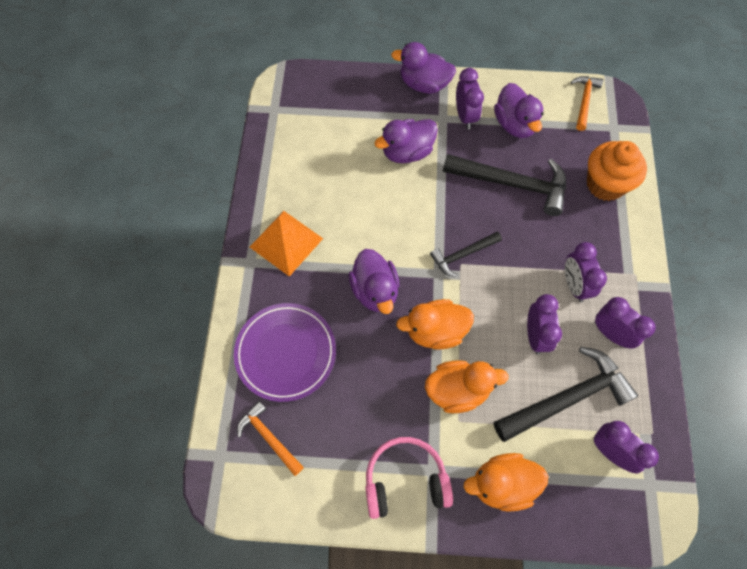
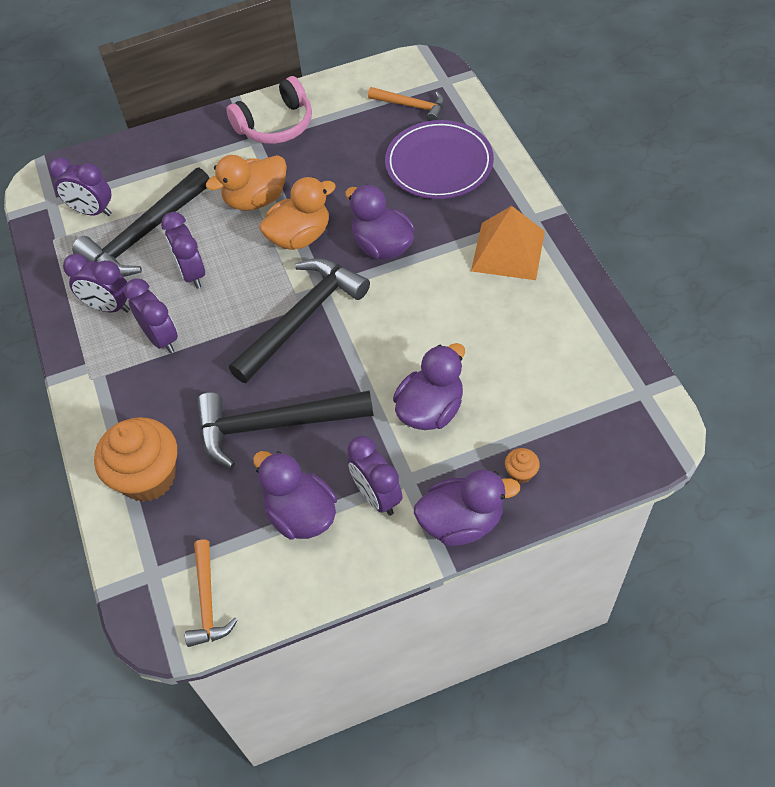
camera: 160 degrees right, 10 degrees down
(375, 95) = (520, 473): none -> orange cupcake
(463, 255) = (302, 318): black hammer -> black hammer, size x1.80
(502, 484) = (188, 153): orange duck -> none

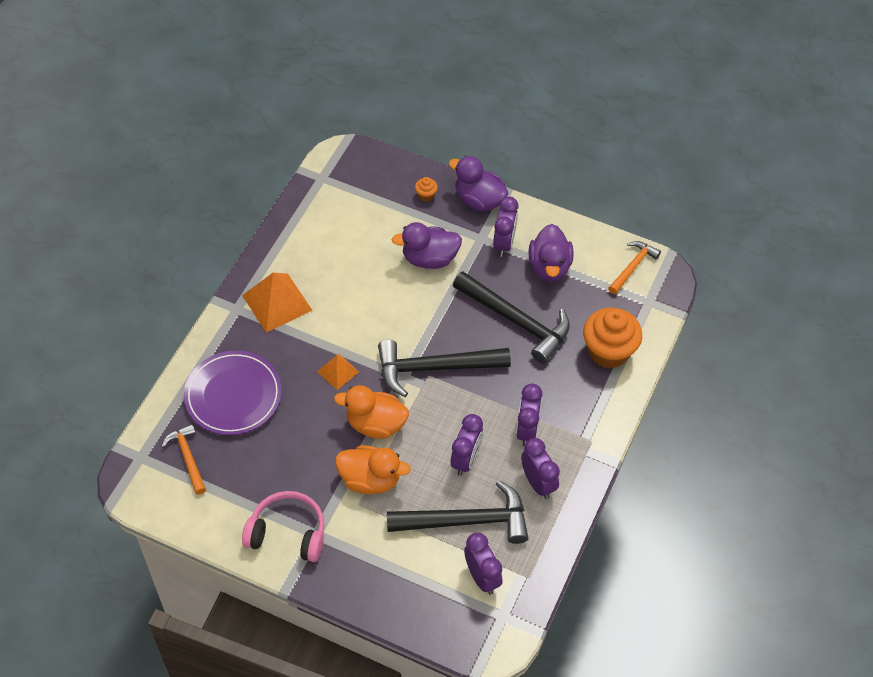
camera: 140 degrees left, 0 degrees up
(382, 246) = (338, 371): purple duck -> orange pyramid

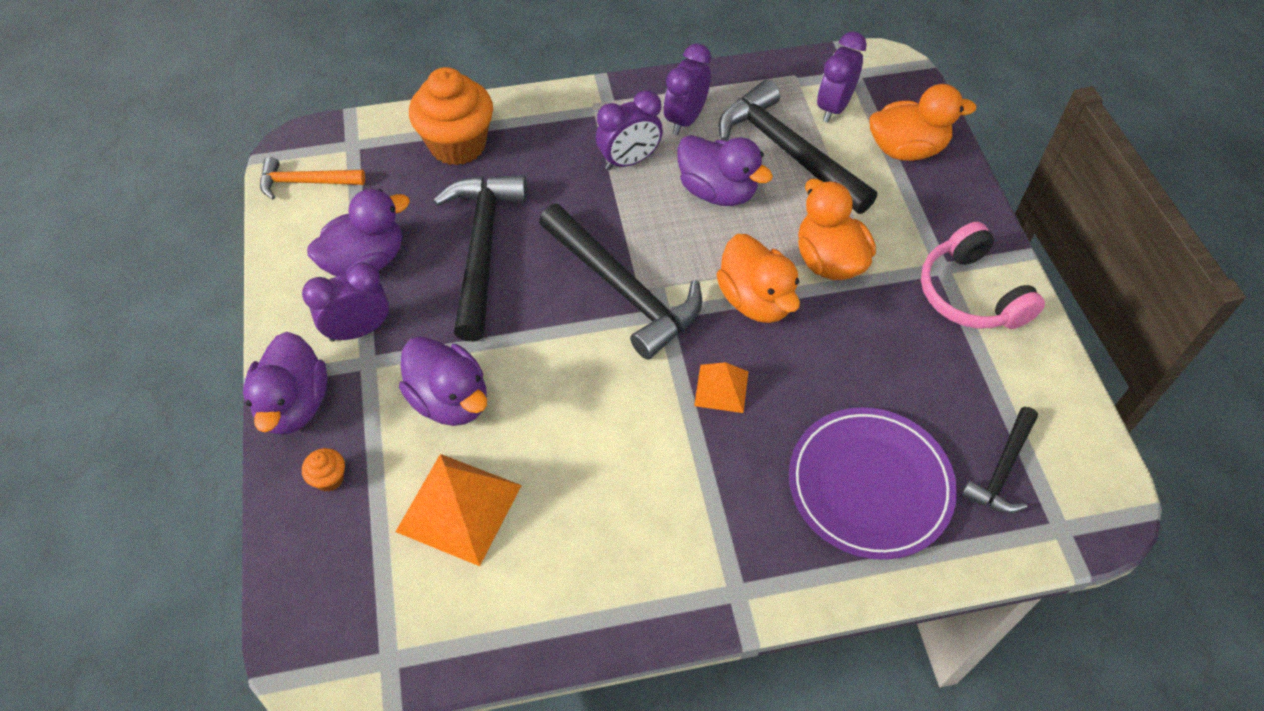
camera: 125 degrees left, 0 degrees up
(187, 458) = (1002, 470): orange hammer -> black hammer
(277, 302) = (680, 543): orange pyramid -> orange pyramid (459, 508)
(413, 591) = (906, 149): none -> orange duck
(466, 460) = (717, 191): purple clock -> purple duck

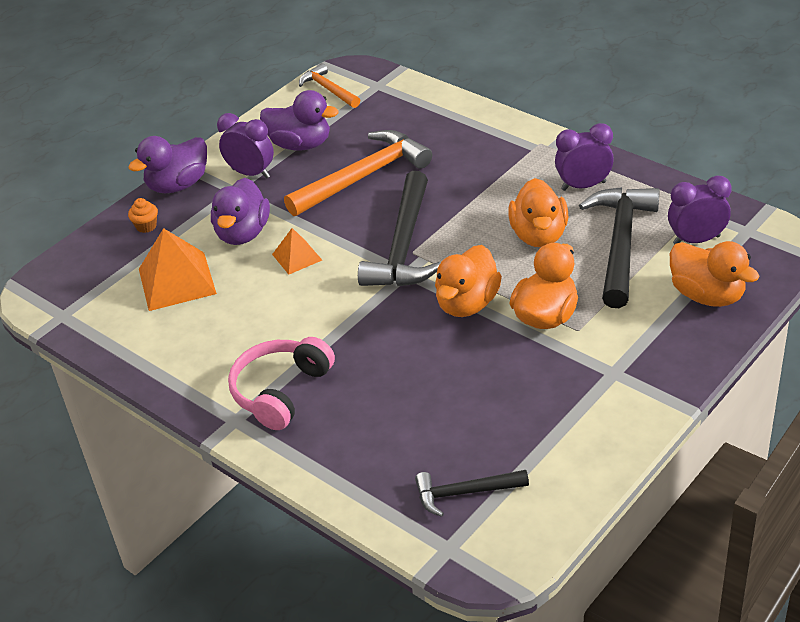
camera: 55 degrees right, 15 degrees down
(458, 145) = (430, 118): orange cupcake -> none
(481, 249) = (363, 176): black hammer -> orange hammer
(629, 161) = (512, 186): purple clock -> none
(717, 191) = (539, 235): purple duck -> orange duck
(721, 388) = (377, 329): orange pyramid -> orange pyramid (297, 257)
(870, 485) = (378, 435): purple plate -> none
(971, 294) = (607, 399): pink headphones -> pink headphones (281, 391)

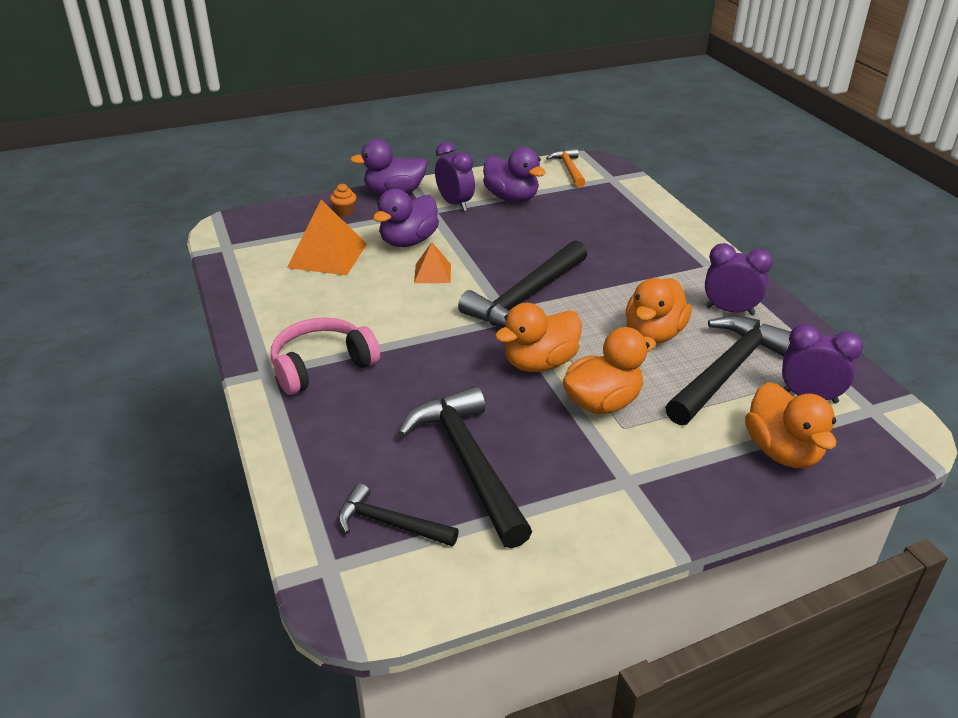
camera: 25 degrees right, 5 degrees down
(363, 176) = (540, 236): orange hammer -> none
(482, 416) = (468, 463): none -> black hammer

